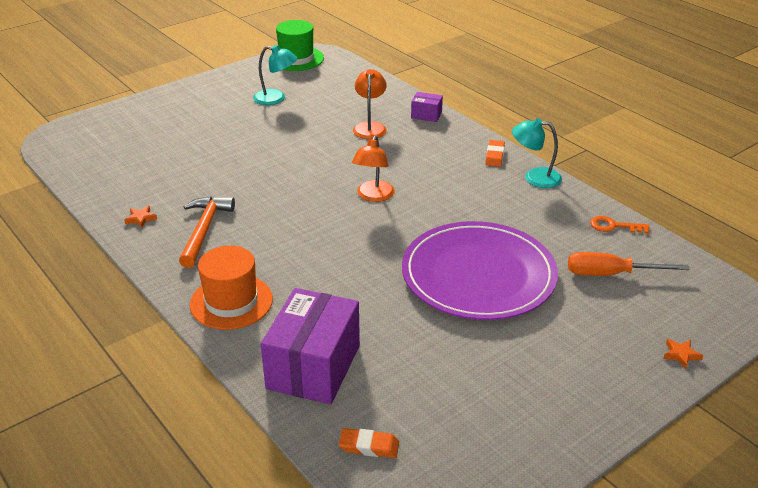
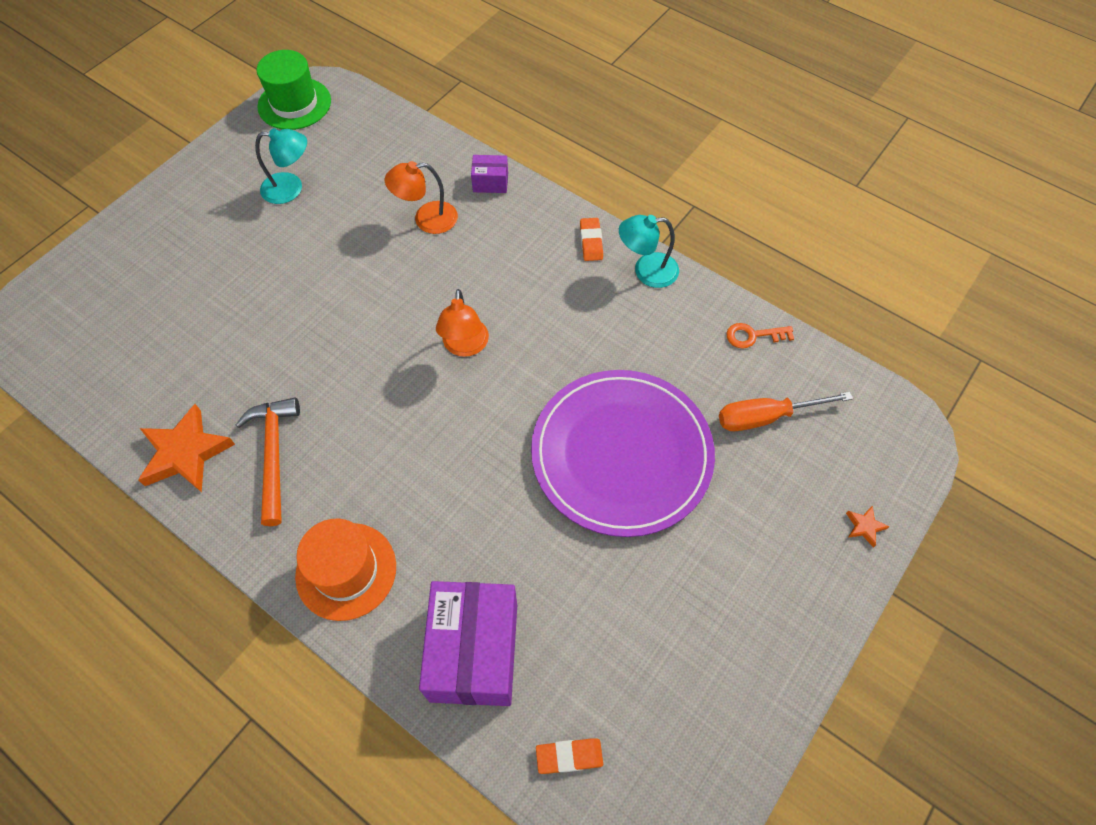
camera: 15 degrees left, 25 degrees up
(141, 218) = (186, 453): orange star -> orange star, size x2.30
(370, 127) = (426, 219): orange lamp -> orange lamp turned 90 degrees counterclockwise

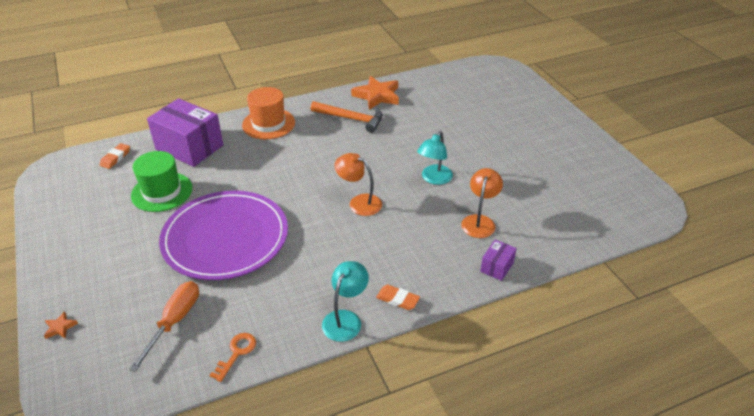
camera: 120 degrees right, 20 degrees down
(291, 188) = (548, 170): turquoise lamp -> turquoise lamp (434, 179)
(294, 104) = (640, 193): green hat -> green hat (162, 192)

